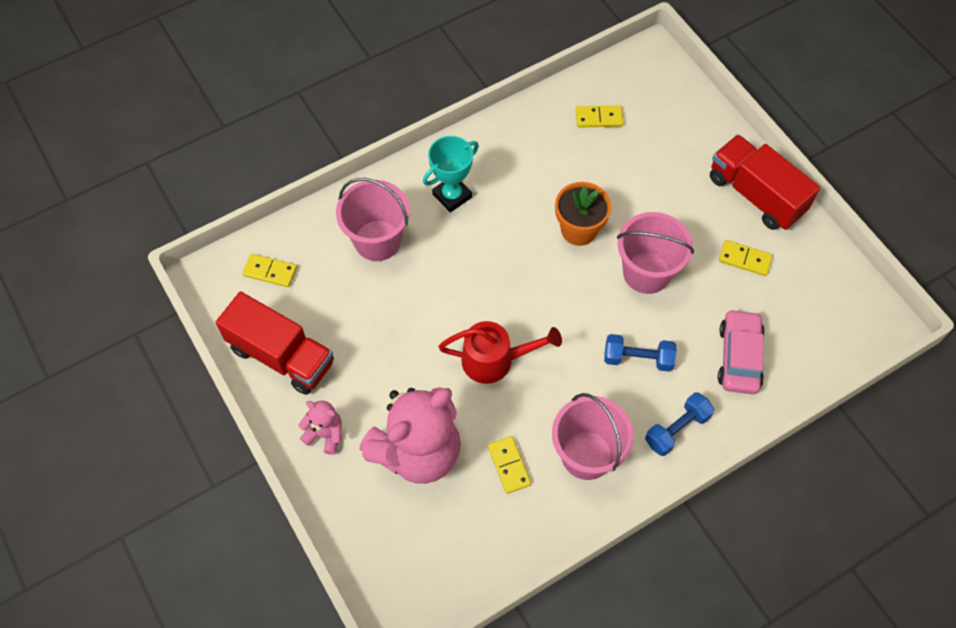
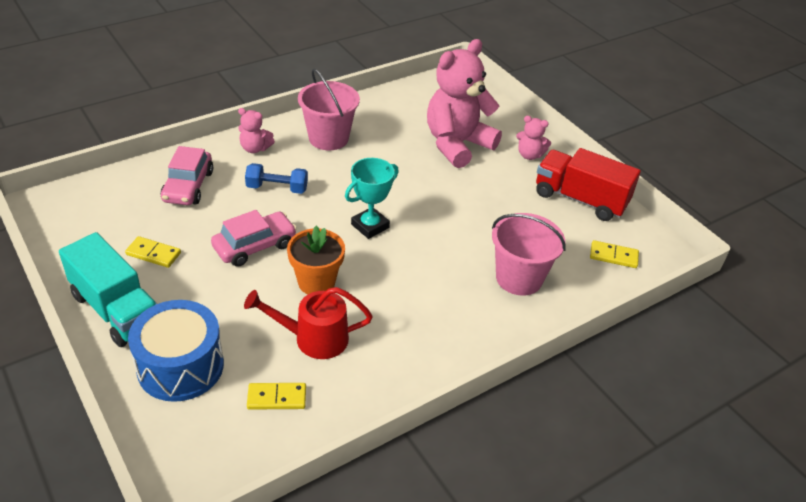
camera: 175 degrees right, 20 degrees down
(452, 196) = (449, 316): turquoise trophy -> turquoise trophy (370, 226)
(495, 360) = (399, 191): red watering can -> red watering can (313, 338)
(509, 465) = (388, 135): yellow domino -> none
(646, 272) = (255, 246): pink bucket -> pink car
(677, 429) = (255, 148): blue dumbbell -> pink teddy bear
(682, 143) = (180, 366): none -> blue drum
(755, 195) = (116, 310): red truck -> turquoise truck

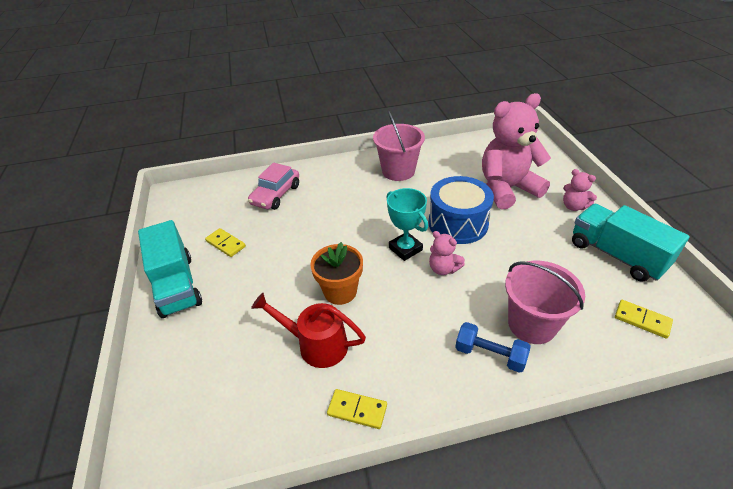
camera: 25 degrees right, 0 degrees up
(180, 366) = (198, 346): blue drum -> blue drum (458, 223)
(255, 148) = (338, 172): pink teddy bear -> pink teddy bear (443, 269)
(255, 246) = (303, 250): pink car -> none
(277, 188) = (341, 205): blue dumbbell -> blue dumbbell (490, 354)
(277, 398) = (260, 397): yellow domino -> yellow domino (357, 410)
(370, 226) = (405, 249): turquoise trophy -> turquoise trophy turned 75 degrees clockwise
(580, 199) = (616, 255): red truck -> turquoise truck

